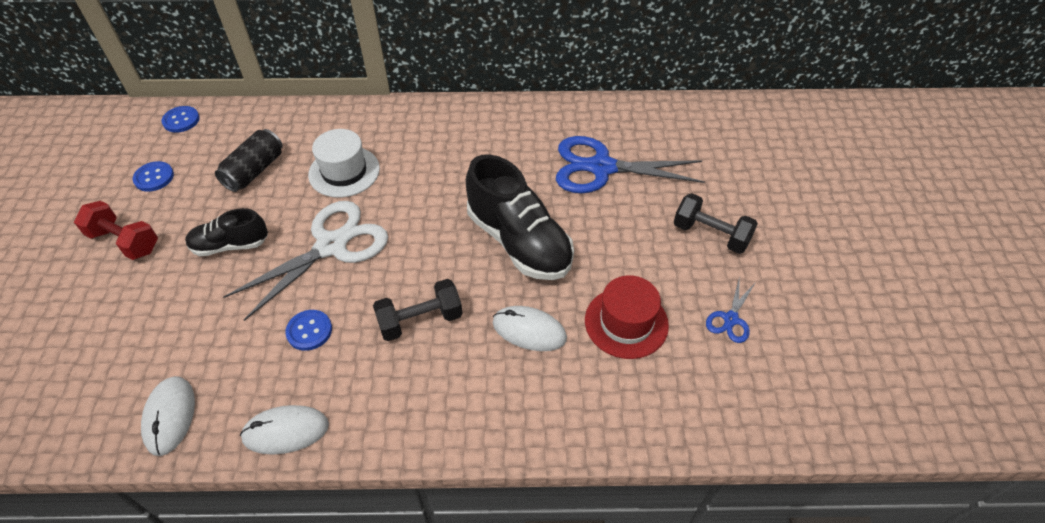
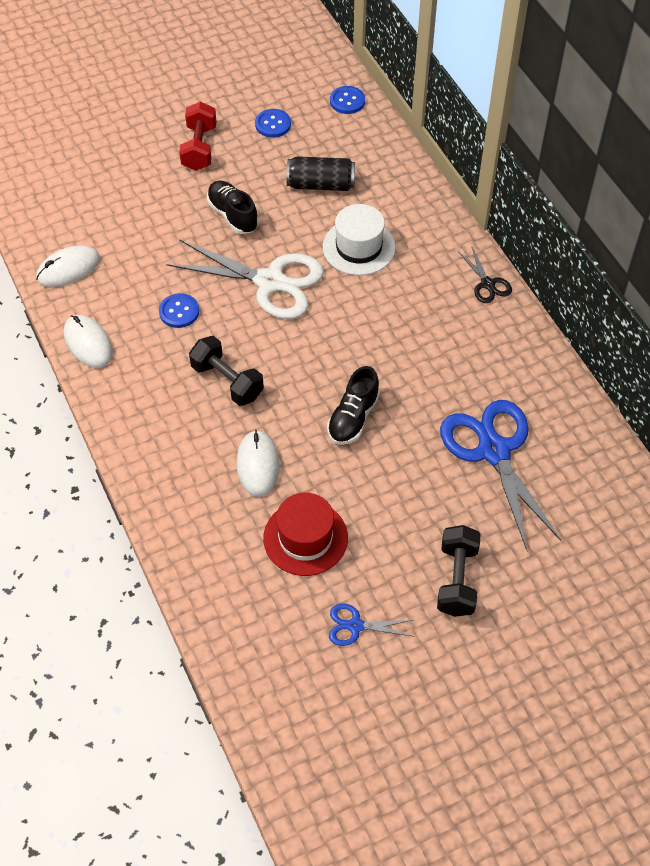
camera: 65 degrees right, 5 degrees up
(443, 111) = (487, 284): none -> black scissors
(519, 242) = (353, 418): black shoe -> black shoe, size x0.56

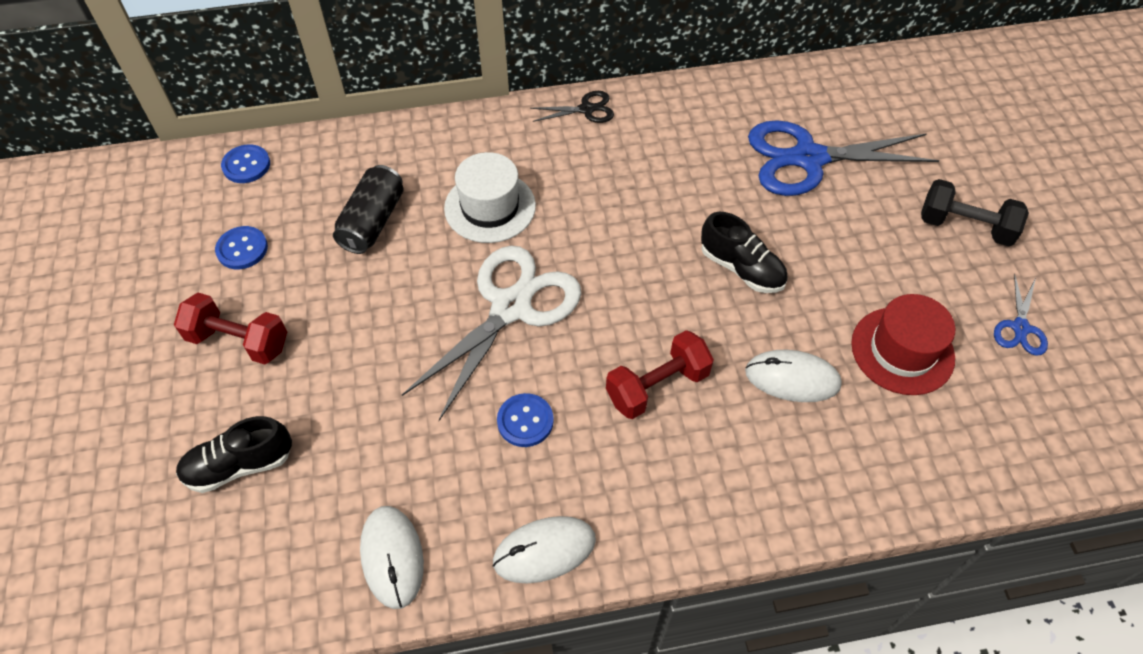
camera: 75 degrees left, 0 degrees up
(227, 381) = (657, 386): black dumbbell -> red dumbbell
(233, 215) = (381, 325): black shoe -> black shoe (239, 465)

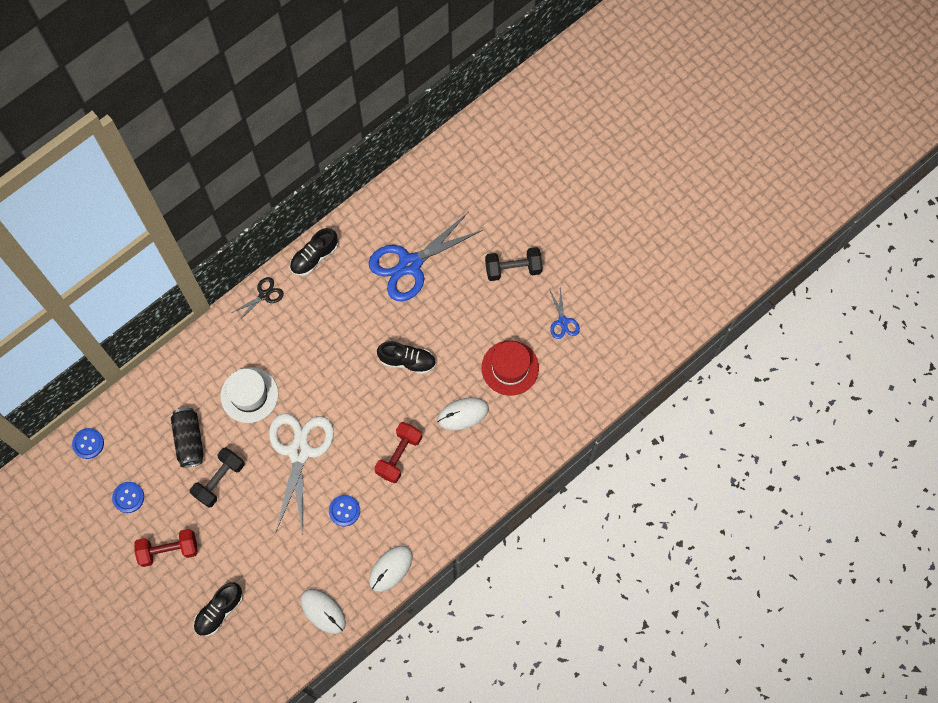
camera: 30 degrees left, 15 degrees up
(375, 288) = (219, 480): none -> black dumbbell
(679, 98) = (314, 257): none -> black shoe

